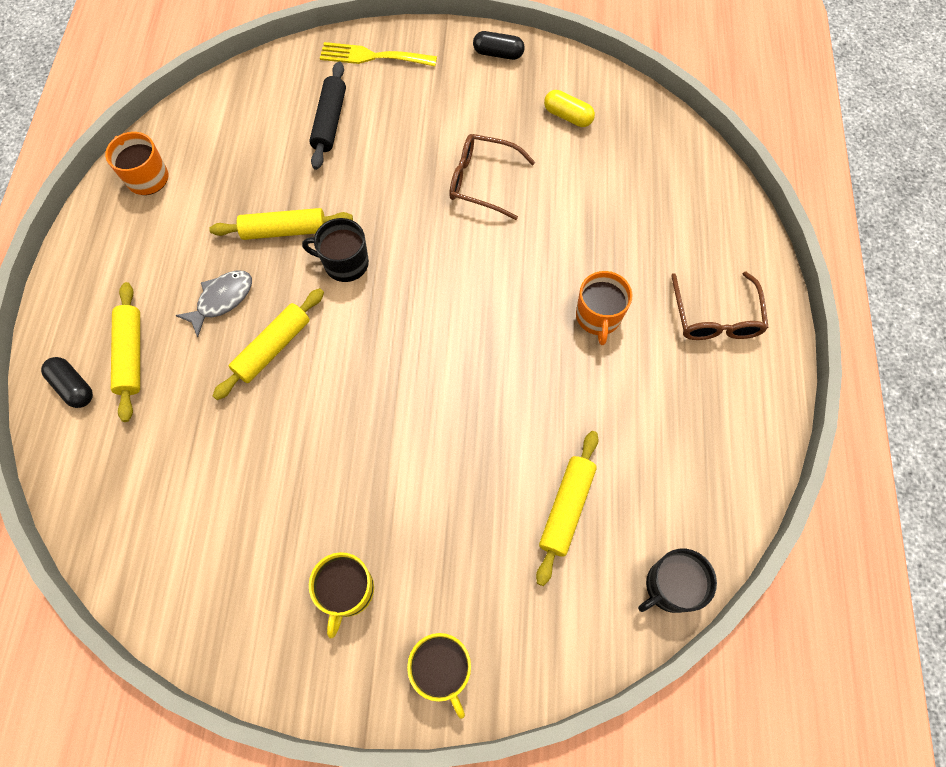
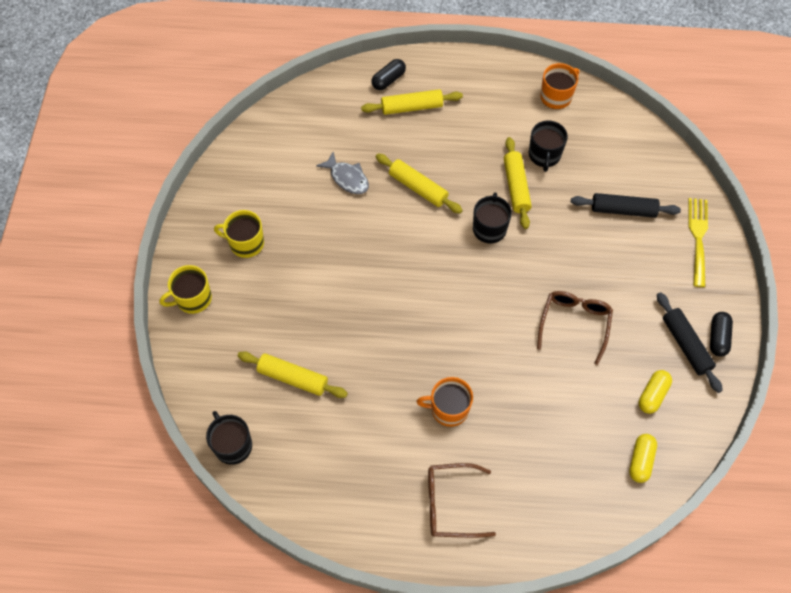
camera: 90 degrees right, 5 degrees down
(222, 300) = (455, 154): grey fish -> grey fish (347, 178)
(239, 196) = (544, 155): none -> black mug
(507, 82) = (685, 345): none -> black rolling pin
(644, 134) = (640, 461): none -> yellow capsule

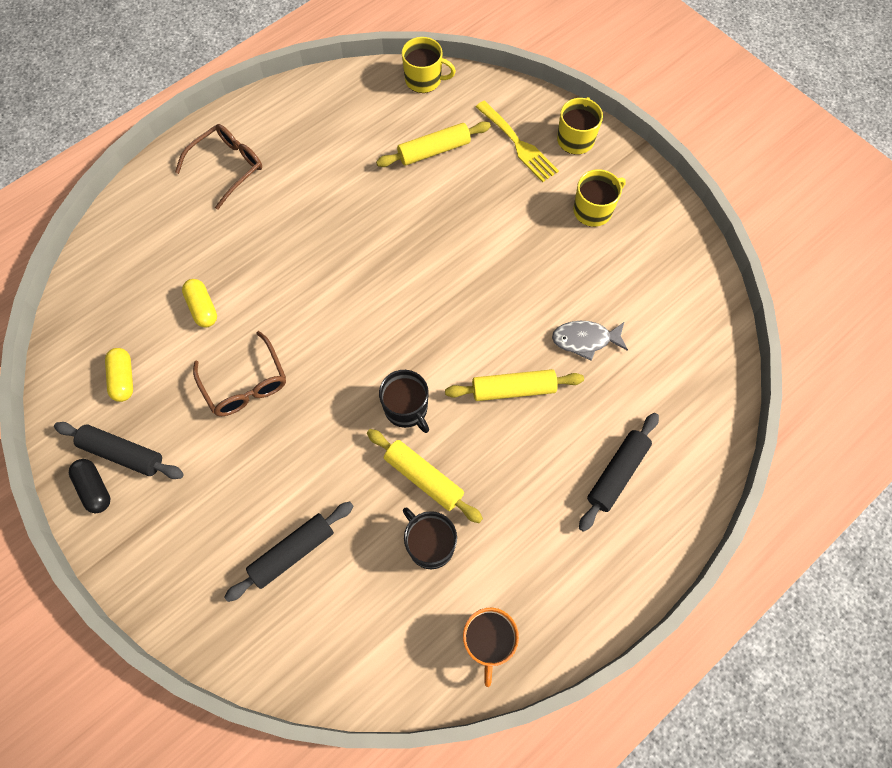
camera: 135 degrees right, 5 degrees up
(232, 445) = (424, 80): black mug -> yellow mug
(388, 80) = (676, 484): black capsule -> none
(412, 107) = (617, 474): yellow rolling pin -> black rolling pin
(448, 409) = (291, 226): orange mug -> none
(640, 461) = (96, 315): yellow capsule -> yellow capsule (203, 308)
(698, 237) = (188, 591): yellow fork -> yellow fork (518, 144)

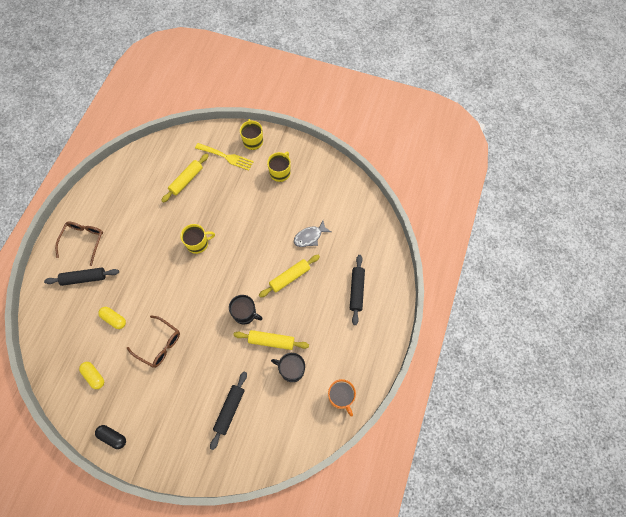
camera: 30 degrees left, 0 degrees up
(123, 453) = (117, 412): black rolling pin -> black rolling pin (84, 278)
(424, 80) = (160, 146): yellow mug -> yellow mug (198, 243)

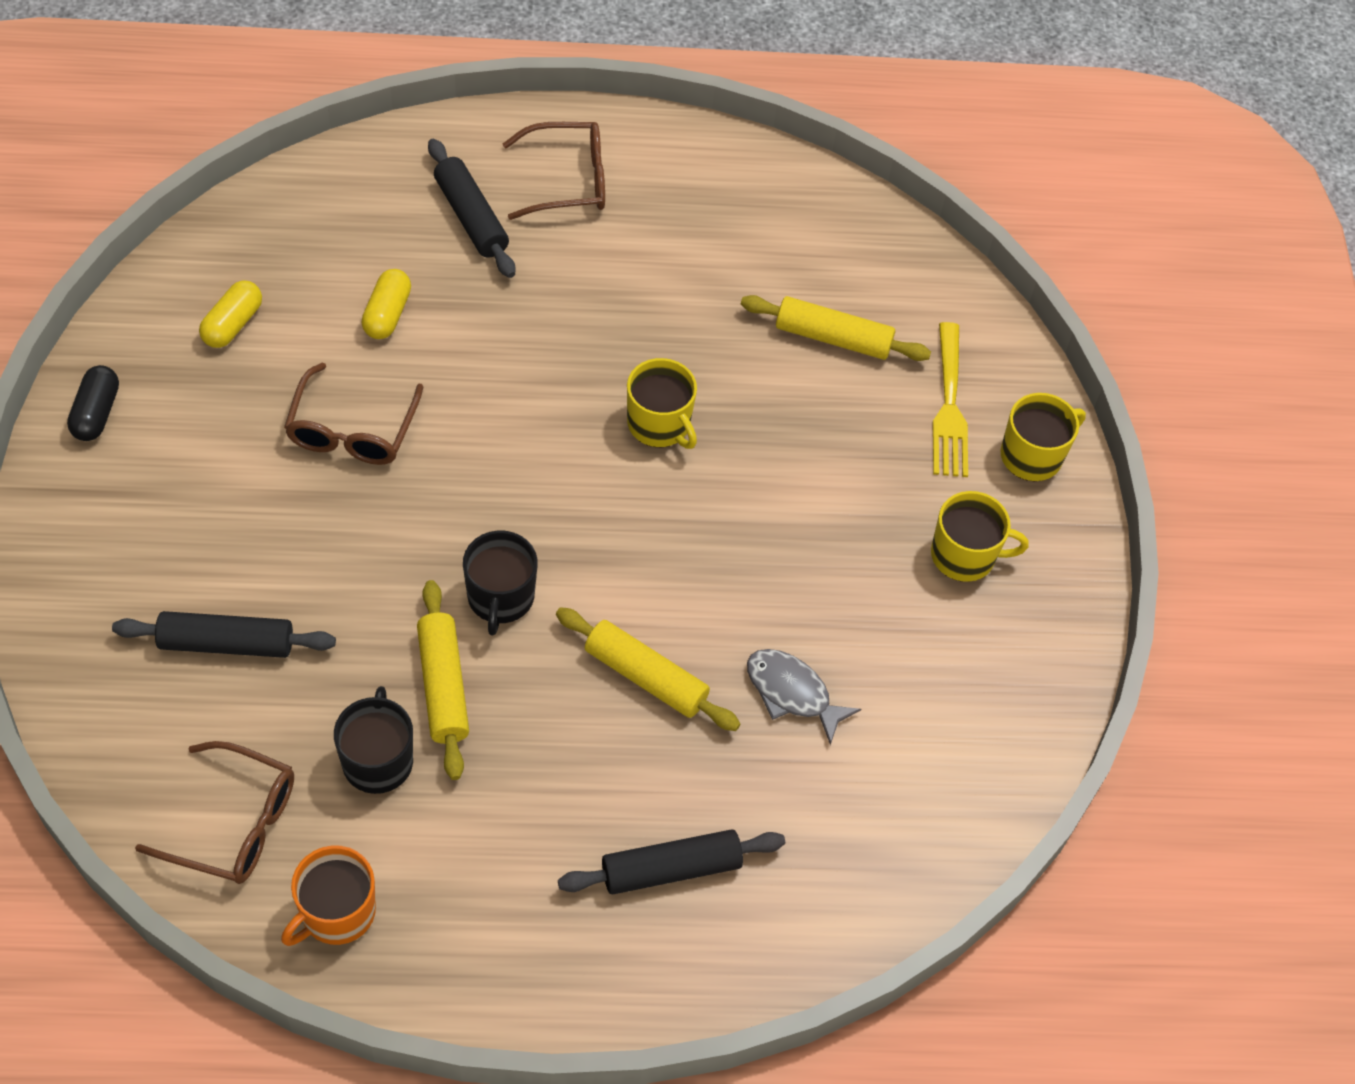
camera: 65 degrees right, 10 degrees down
(299, 423) = (234, 824): none -> brown glasses

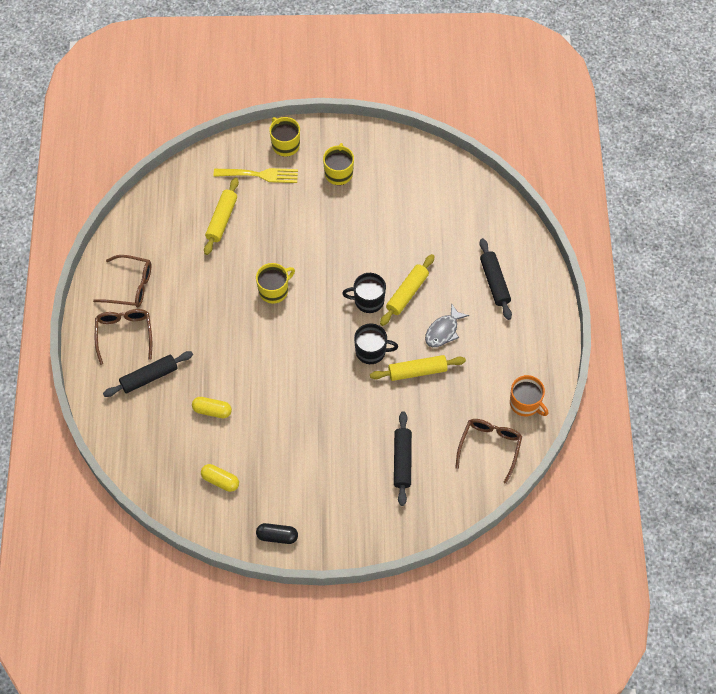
camera: 85 degrees left, 5 degrees up
(352, 430) = (282, 420): brown glasses -> brown glasses (130, 286)
(378, 760) = (455, 394): black mug -> black mug (368, 300)
(792, 693) = (411, 238): grey fish -> grey fish (443, 331)

